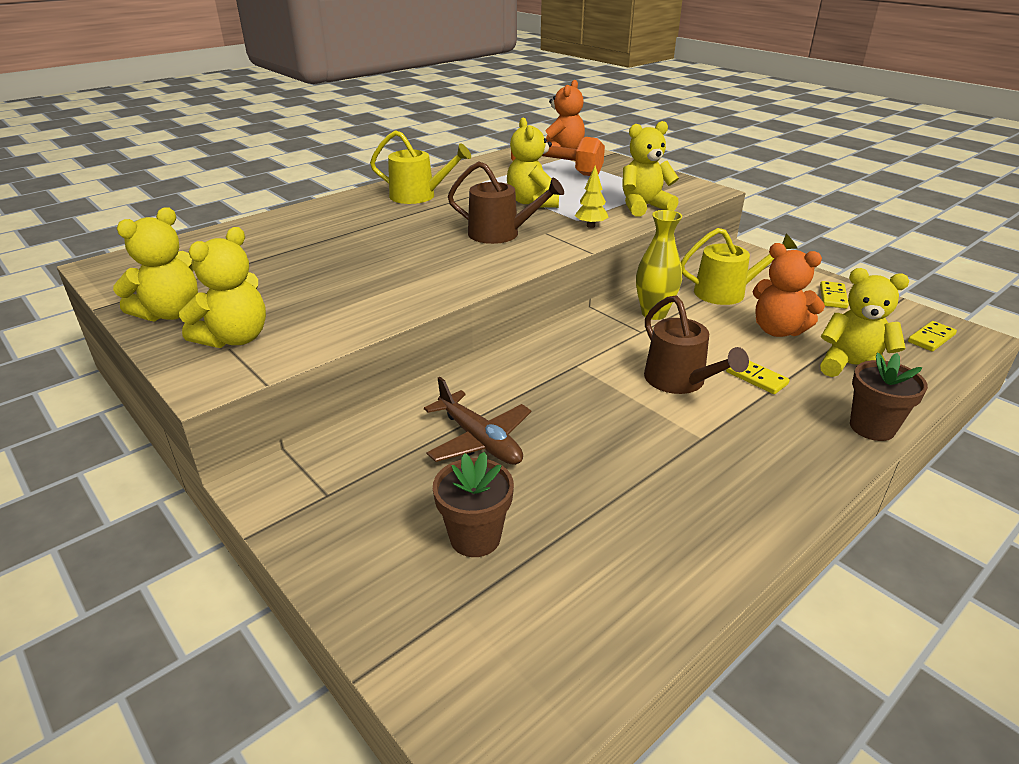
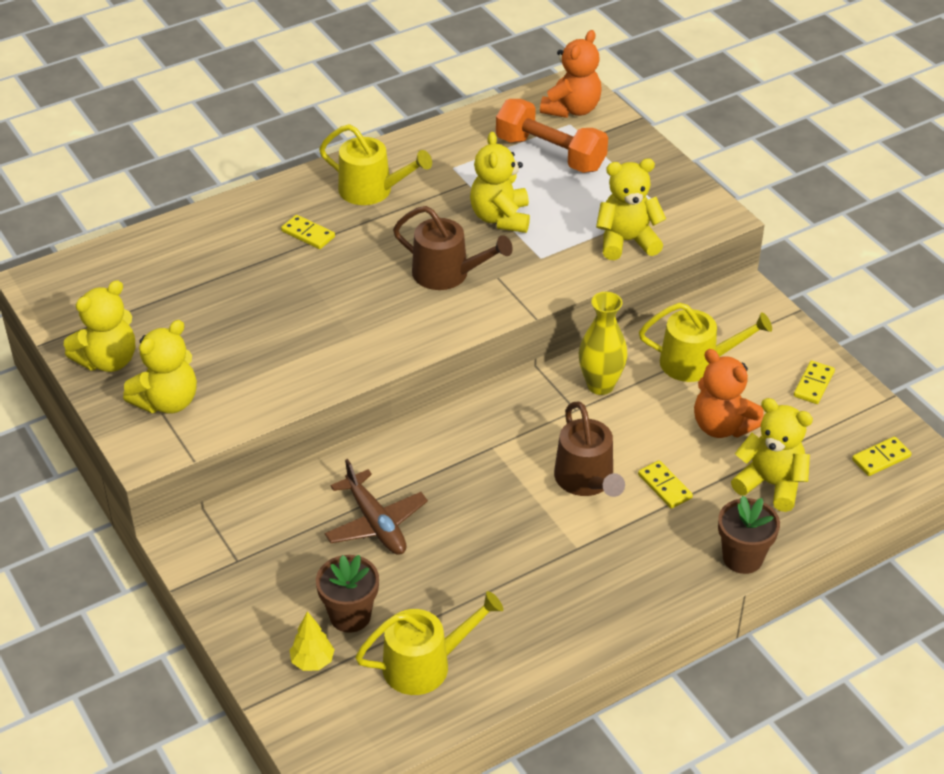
camera: 10 degrees right, 10 degrees up
(368, 221) = (308, 234): none -> yellow domino
(585, 583) = (424, 664): none -> yellow watering can
(590, 226) = (551, 271): yellow tree -> yellow tree (312, 661)

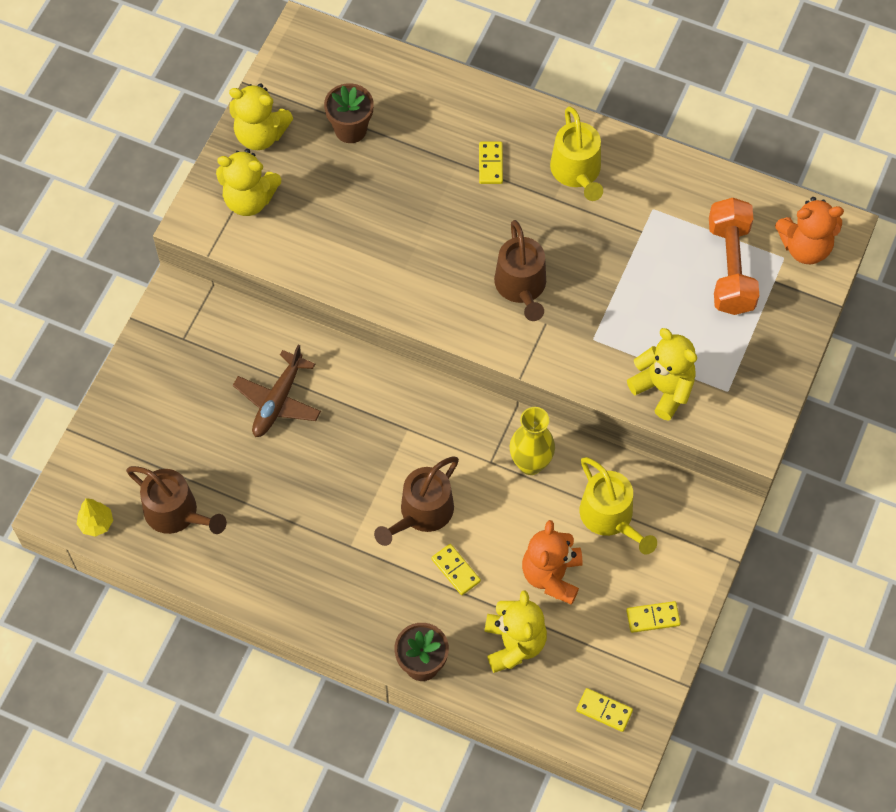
camera: 55 degrees right, 20 degrees up
(312, 661) = (131, 443): yellow tree -> yellow tree (96, 523)
(350, 616) = (185, 440): brown flower pot -> brown flower pot (350, 129)
(424, 664) = (176, 513): yellow watering can -> brown watering can
(500, 218) = (618, 282): yellow teddy bear -> none
(665, 486) = (456, 570): yellow domino -> yellow domino turned 60 degrees counterclockwise

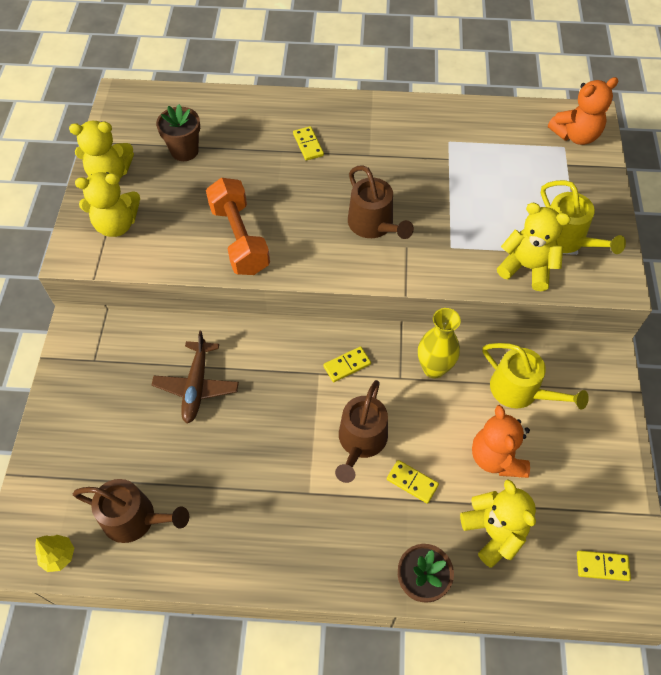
camera: 20 degrees left, 5 degrees down
(577, 172) = (378, 132): yellow watering can -> yellow watering can (566, 239)
(653, 618) = (598, 464): yellow domino -> yellow domino (347, 365)
(730, 267) = (529, 164): orange dumbbell -> orange dumbbell (239, 239)

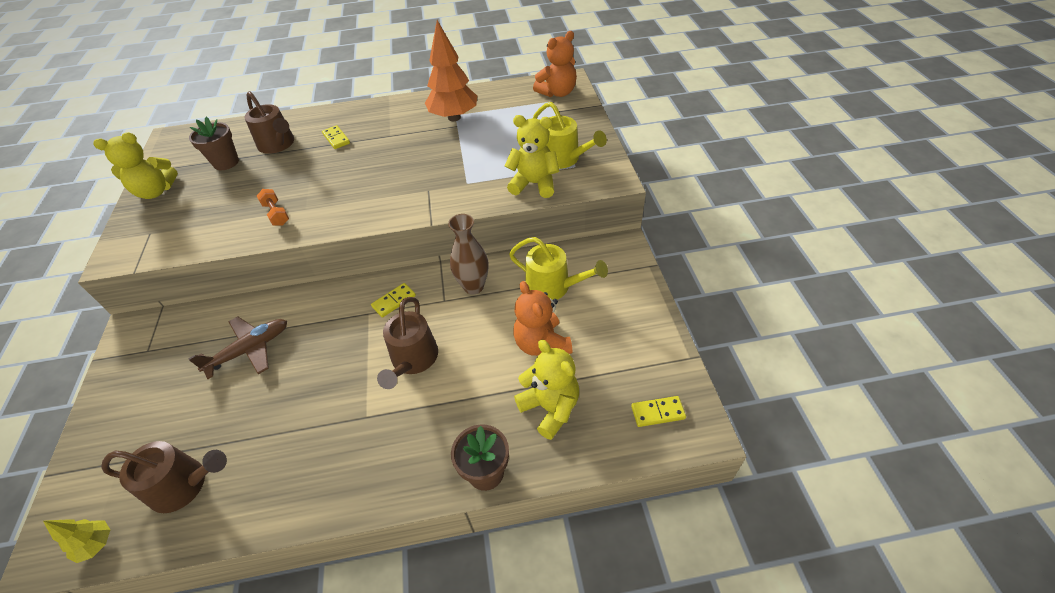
camera: 10 degrees left, 10 degrees down
(116, 224) = (159, 226): yellow teddy bear -> none
(196, 386) = (250, 350): brown plane -> brown plane turned 120 degrees counterclockwise
(239, 239) = (276, 214): orange dumbbell -> orange dumbbell, size x0.50
(373, 225) = (397, 181): brown watering can -> brown watering can (278, 144)
(412, 482) = (466, 383): yellow domino -> none
(434, 368) = (473, 286): yellow vase -> brown vase
(446, 145) = (454, 117): none -> orange tree

